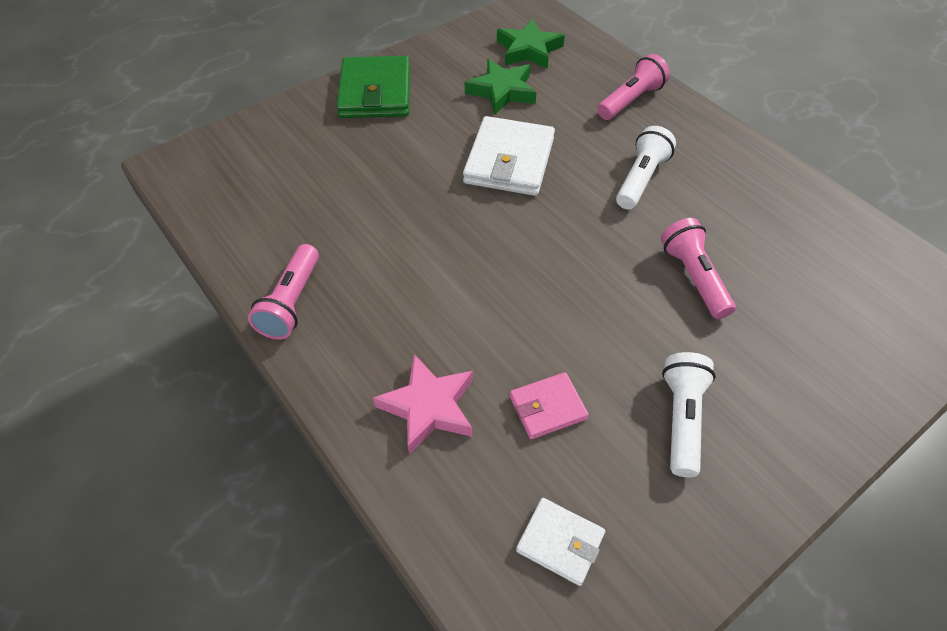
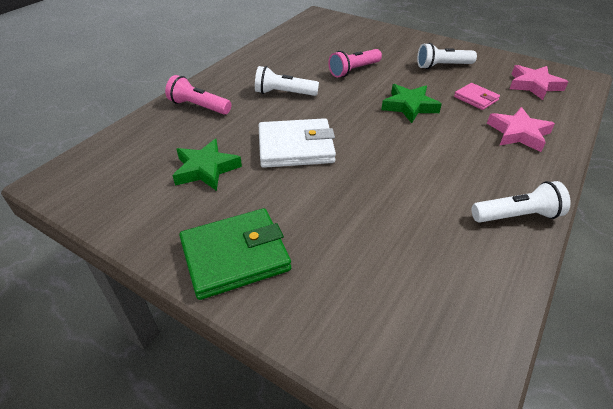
camera: 110 degrees left, 10 degrees down
(291, 303) = (517, 216): pink flashlight -> white flashlight
(528, 50) = (135, 167): green star -> green star (409, 106)
(560, 542) = (534, 85): white wallet -> pink star

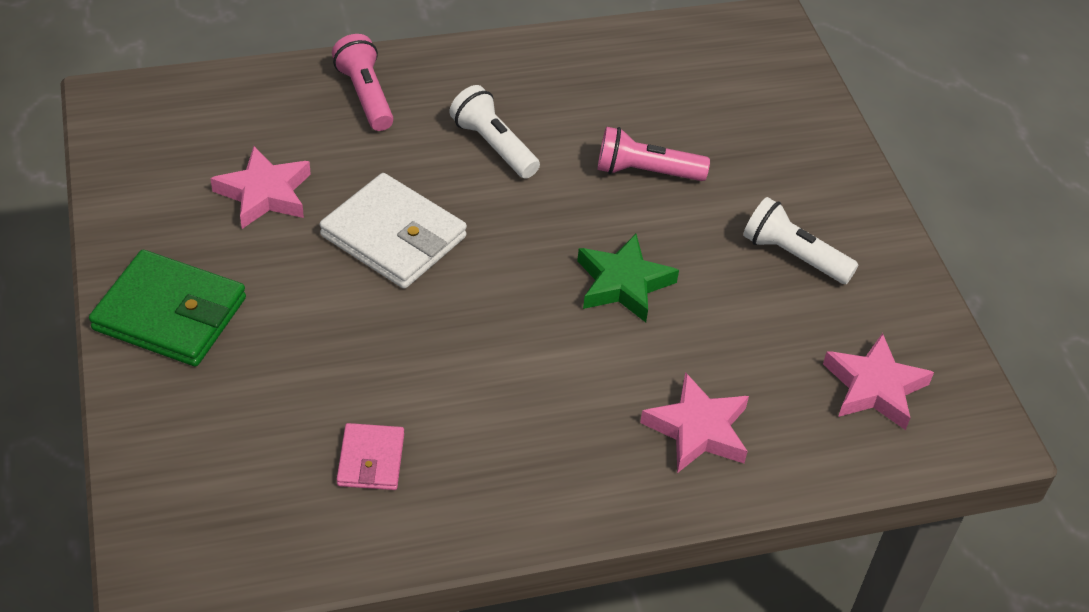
camera: 40 degrees right, 5 degrees up
(206, 169) = (265, 194): green star -> pink star
(476, 98) = (740, 341): pink wallet -> pink wallet (371, 460)
(517, 216) = (498, 507): white flashlight -> none

